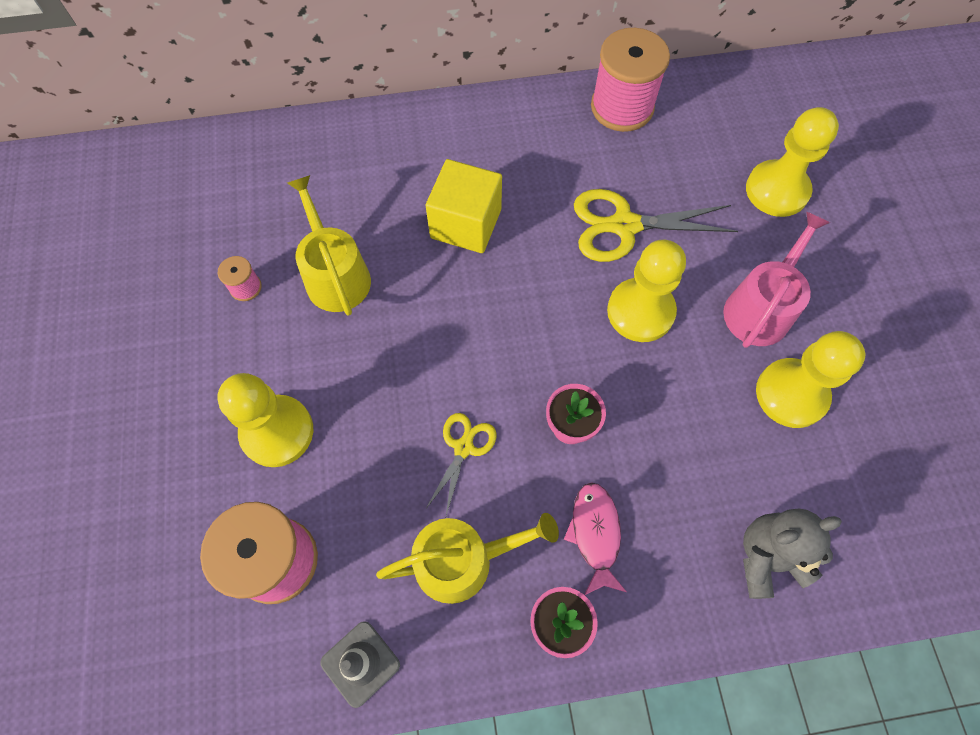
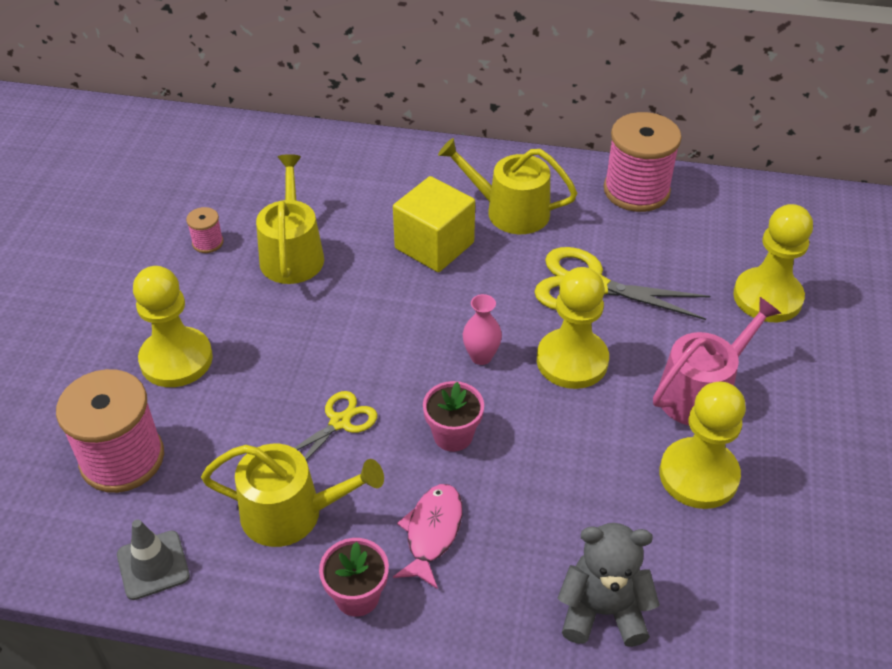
camera: 20 degrees right, 20 degrees down
(518, 164) = (509, 211): none -> yellow watering can
(560, 333) = (481, 356): none -> pink vase

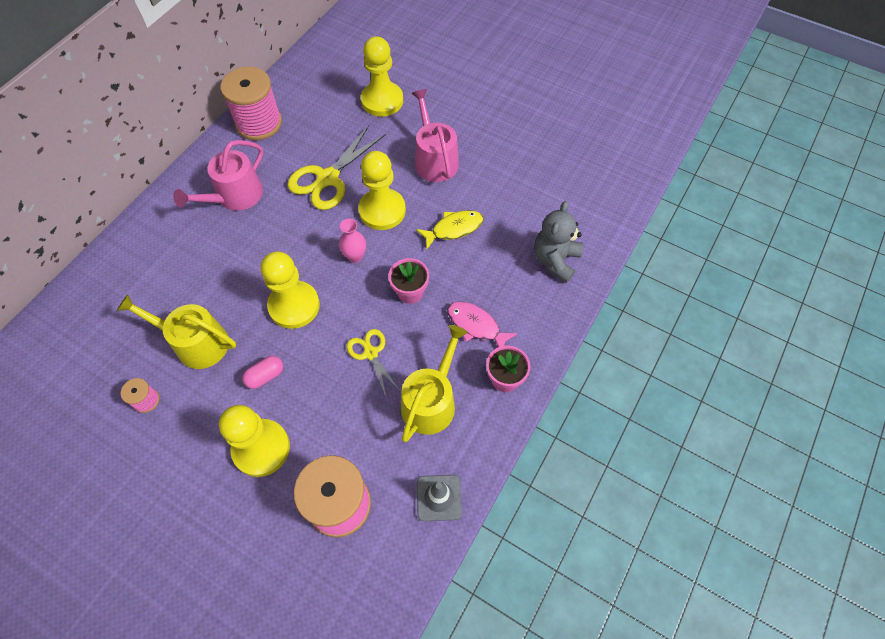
camera: 70 degrees left, 15 degrees up
(270, 330) = (265, 376): none -> pink capsule
(434, 245) = (241, 250): yellow cube -> none
(509, 211) = (235, 196): yellow watering can -> pink watering can
(587, 454) = (454, 229): none -> yellow fish
(698, 475) = (489, 184): yellow pawn -> yellow pawn (294, 306)

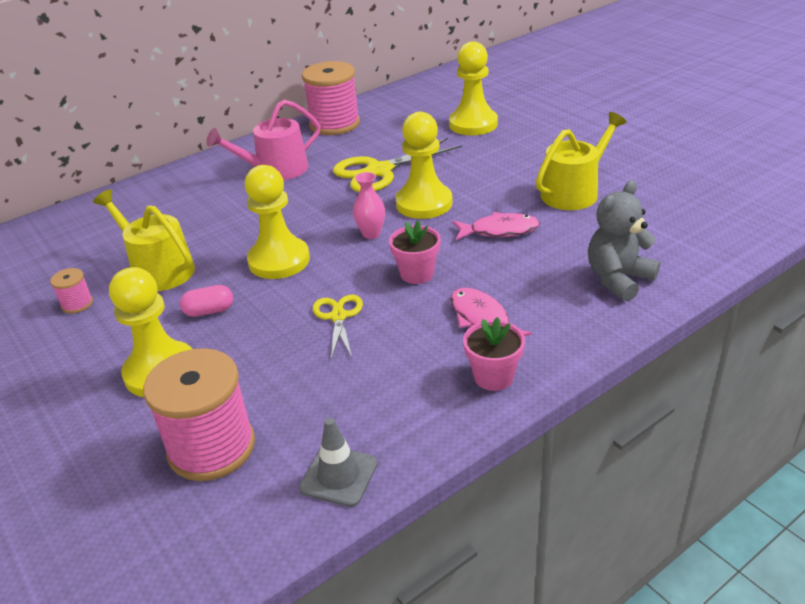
camera: 25 degrees right, 25 degrees down
(431, 401) = (385, 376): yellow watering can -> yellow watering can (574, 192)
(434, 159) = (507, 173): pink watering can -> none
(454, 229) = (500, 231): yellow fish -> pink fish

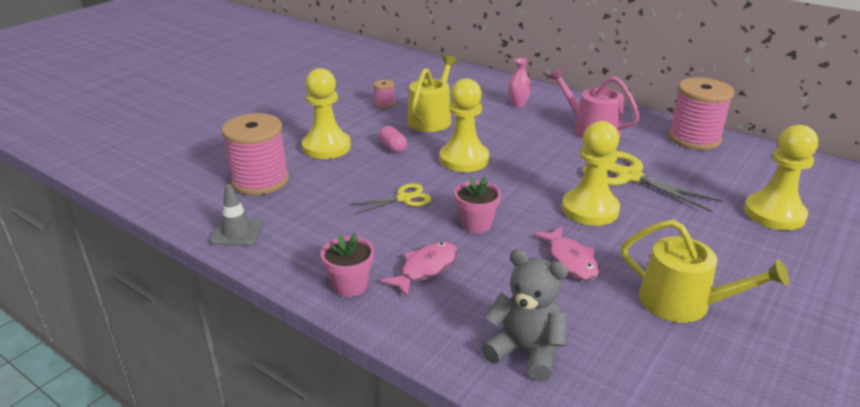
camera: 70 degrees right, 5 degrees down
(371, 234) = (523, 191): pink vase -> pink vase (518, 104)

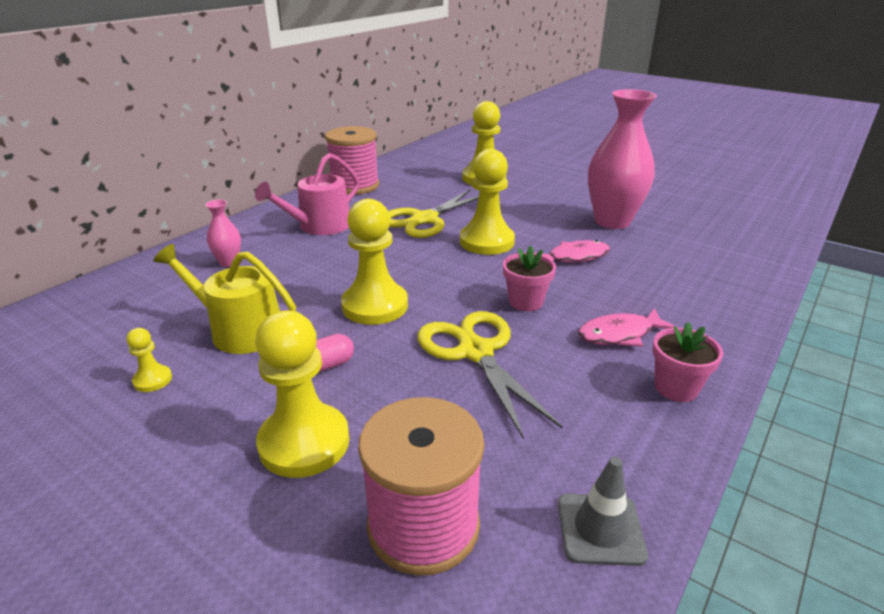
camera: 90 degrees left, 0 degrees up
(384, 104) = (152, 380): pink spool -> yellow pawn
(404, 198) = (475, 352): yellow scissors -> yellow scissors, size x1.76
(426, 269) = (620, 334): pink fish -> pink fish turned 60 degrees counterclockwise
(525, 351) = (710, 285): grey teddy bear -> none
(683, 303) = (612, 221): yellow watering can -> pink vase

